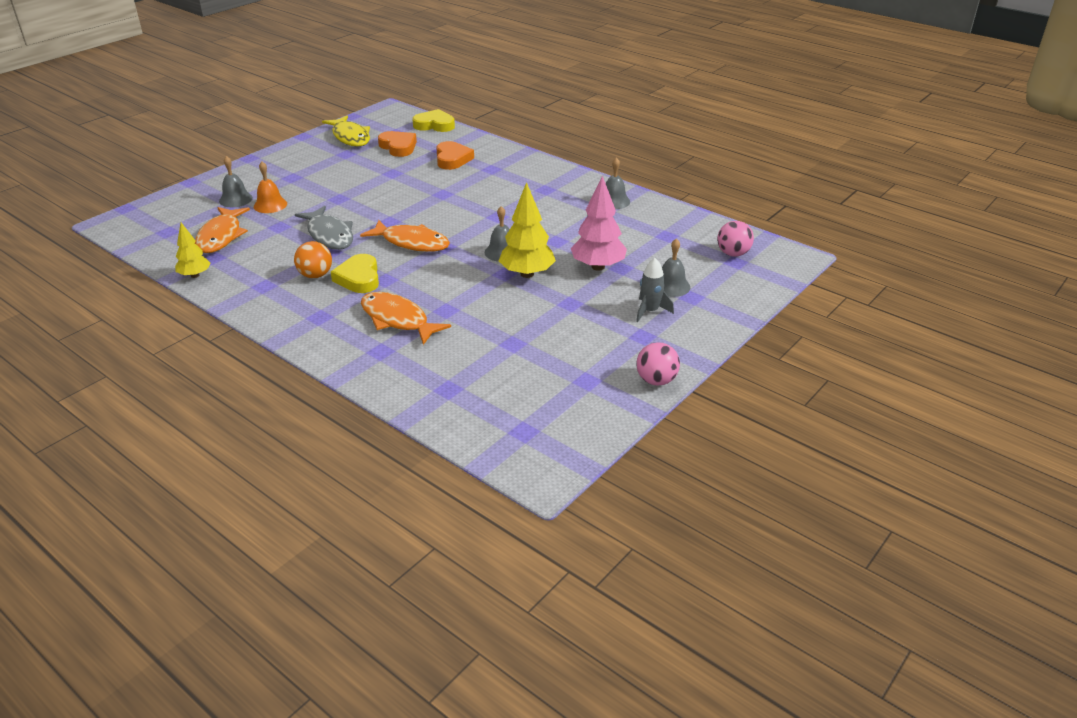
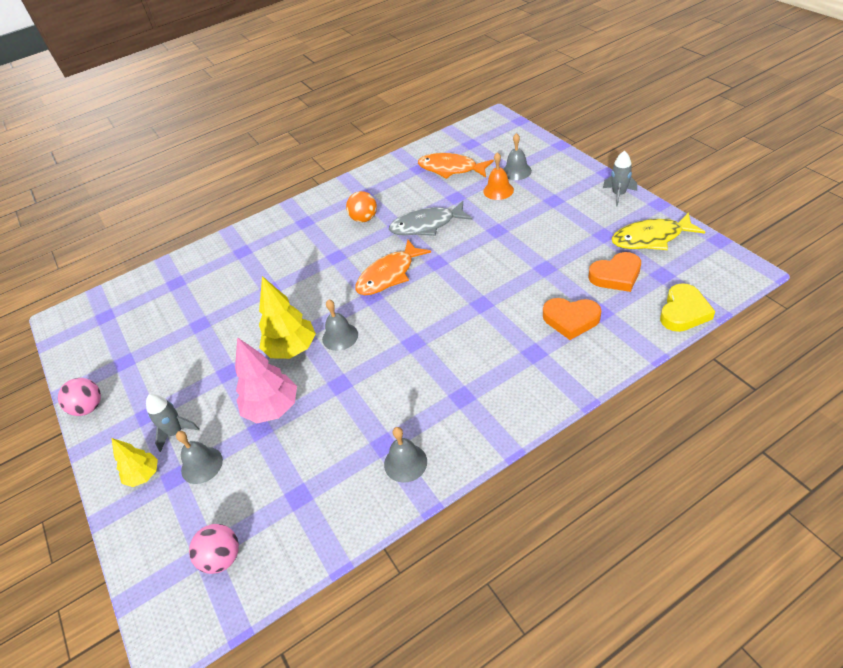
camera: 115 degrees right, 10 degrees up
(195, 275) = (396, 162): yellow tree -> yellow tree (144, 475)
(286, 151) = (618, 194): none -> grey rocket
(359, 278) = (346, 242): yellow heart -> none
(398, 320) = (274, 261): orange fish -> none

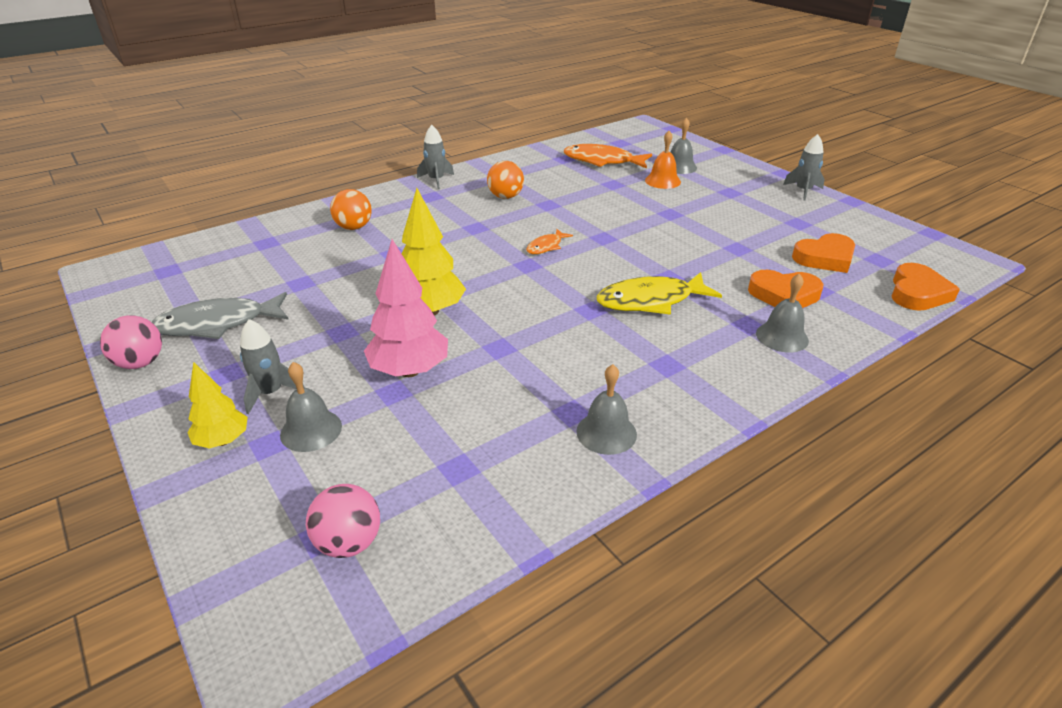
camera: 10 degrees left, 10 degrees down
(241, 262) = (354, 227): none -> orange ball
(310, 203) = (436, 180): none -> grey rocket
(340, 336) = (493, 301): grey bell -> grey bell (782, 337)
(389, 275) = (546, 246): orange fish -> orange fish, size x0.52
(426, 225) = (584, 205): grey fish -> grey fish (218, 324)
(651, 238) = (854, 228): yellow fish -> yellow fish (651, 301)
(683, 312) = (917, 293): yellow heart -> orange heart

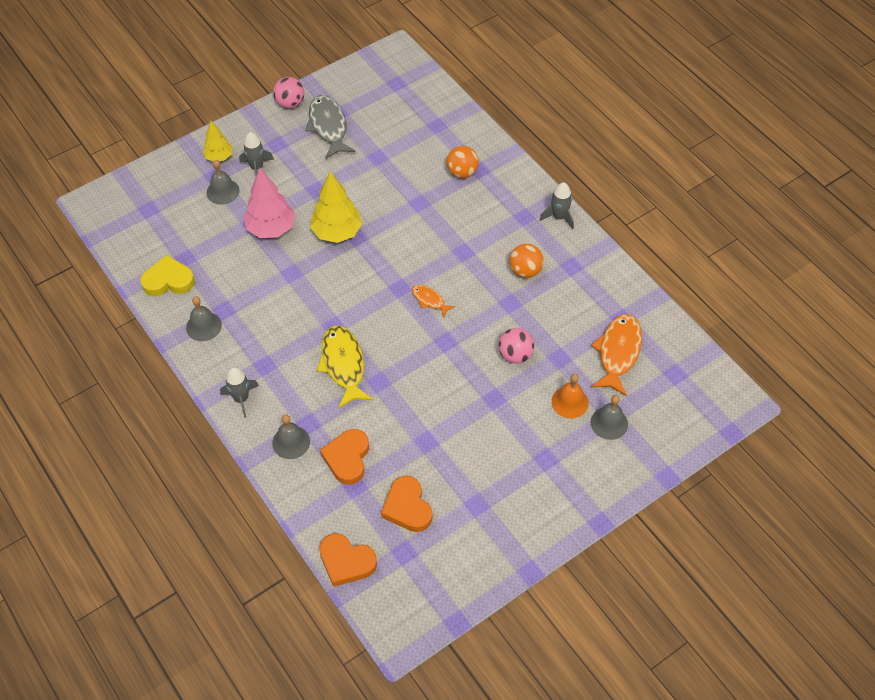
camera: 90 degrees right, 20 degrees up
(349, 543) = (143, 220): pink ball -> pink ball (515, 355)
(509, 487) = (168, 280): none -> yellow heart
(803, 191) = (552, 530): grey rocket -> grey rocket (241, 399)

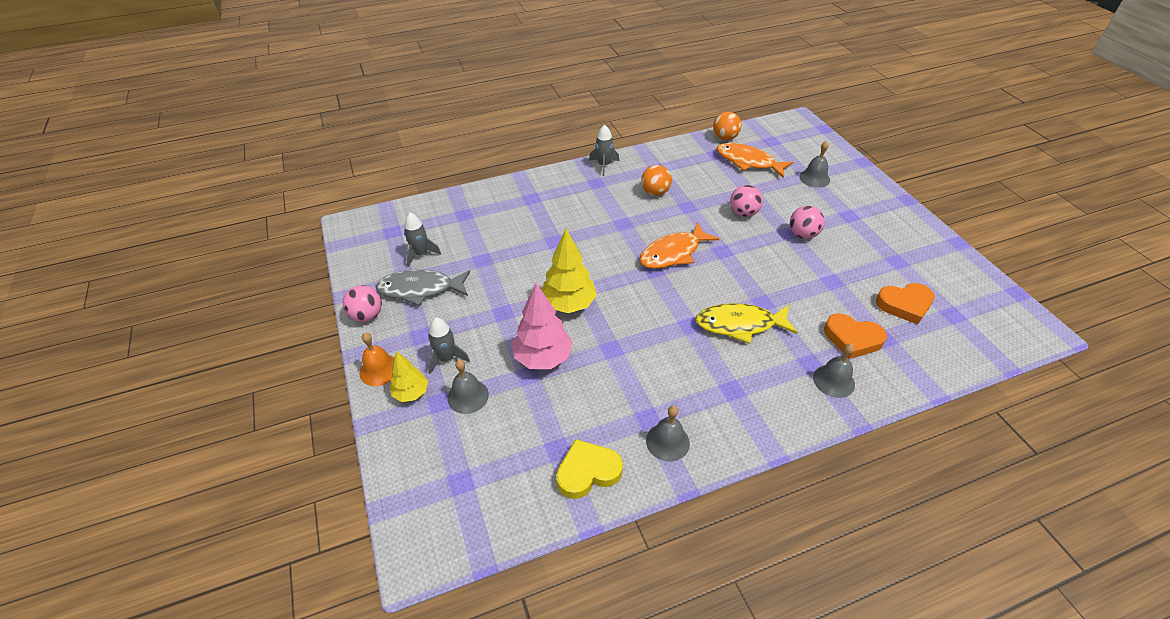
camera: 75 degrees left, 10 degrees down
(168, 280) = (587, 472): yellow heart -> yellow heart turned 60 degrees clockwise
(241, 399) = (775, 417): grey rocket -> grey rocket (421, 254)
(346, 562) = (971, 357): orange heart -> none
(429, 300) = (673, 253): orange fish -> orange fish, size x1.91
(462, 172) = (530, 208): orange ball -> orange ball (725, 138)
(495, 413) = (802, 234): none -> pink ball
(570, 402) = (793, 193): orange bell -> orange bell (379, 370)

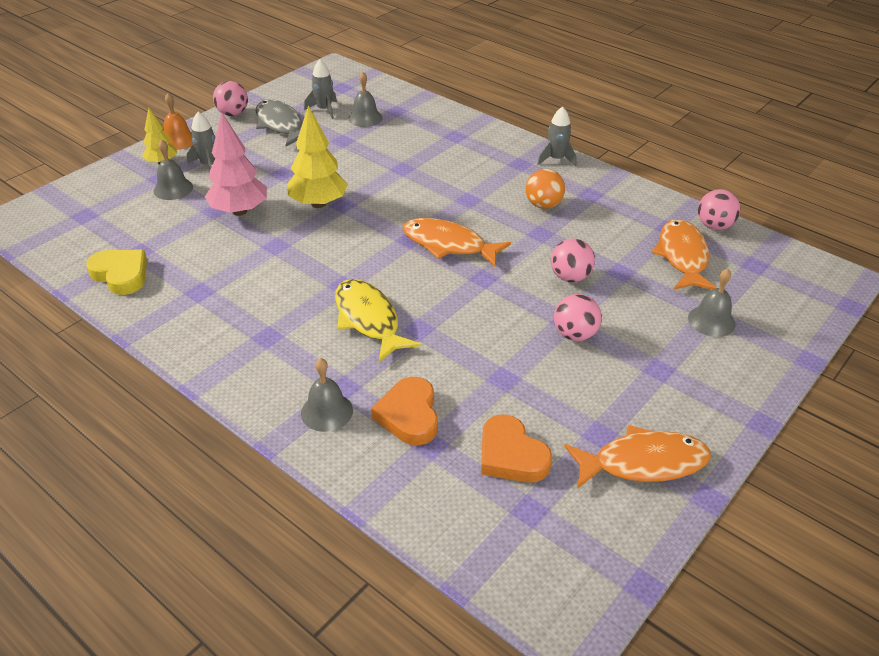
camera: 60 degrees right, 5 degrees down
(667, 442) = (176, 311): grey bell -> grey bell (365, 118)
(725, 138) = (714, 226): orange ball -> pink ball
(925, 254) = (643, 463): none -> orange fish

